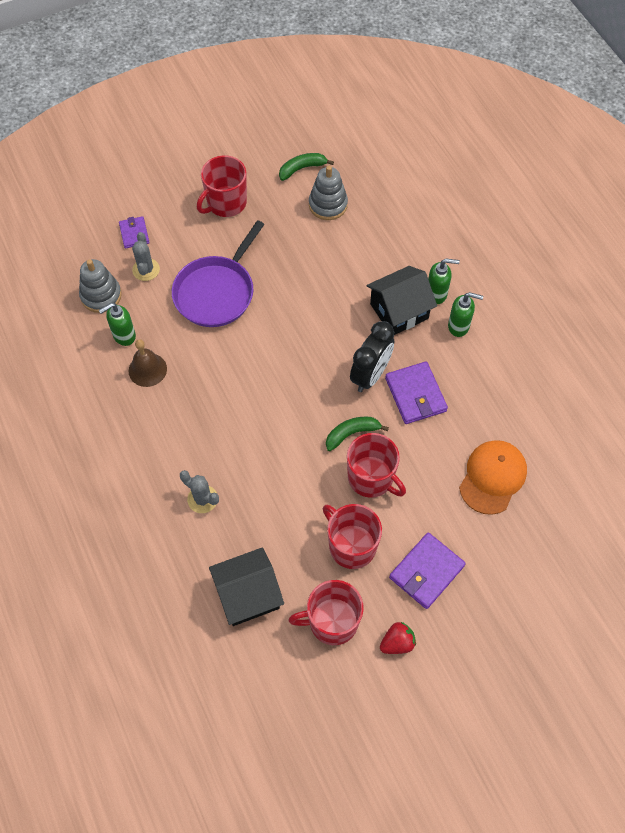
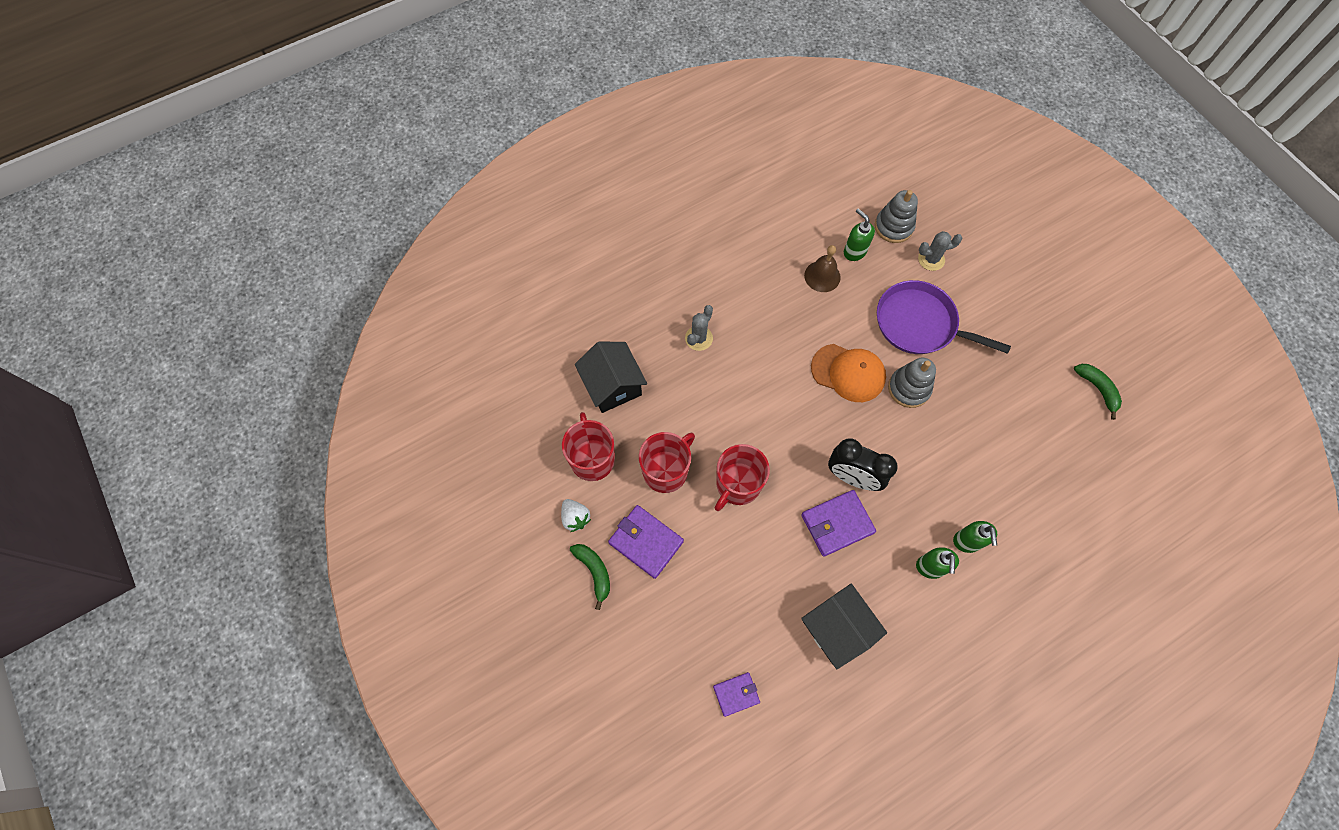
camera: 85 degrees right, 5 degrees up
(134, 233) = (970, 243): purple wallet -> purple wallet (736, 694)
(225, 203) = (1030, 319): red mug -> none
(328, 205) = (1056, 419): grey stacking toy -> grey stacking toy (908, 388)
(352, 433) = (783, 463): green banana -> green banana (594, 572)
(397, 643) = (575, 518): red strawberry -> white strawberry
(399, 311) = (935, 502): black house -> black house (837, 629)
(492, 477) = (753, 607): orange cap -> orange cap (848, 373)

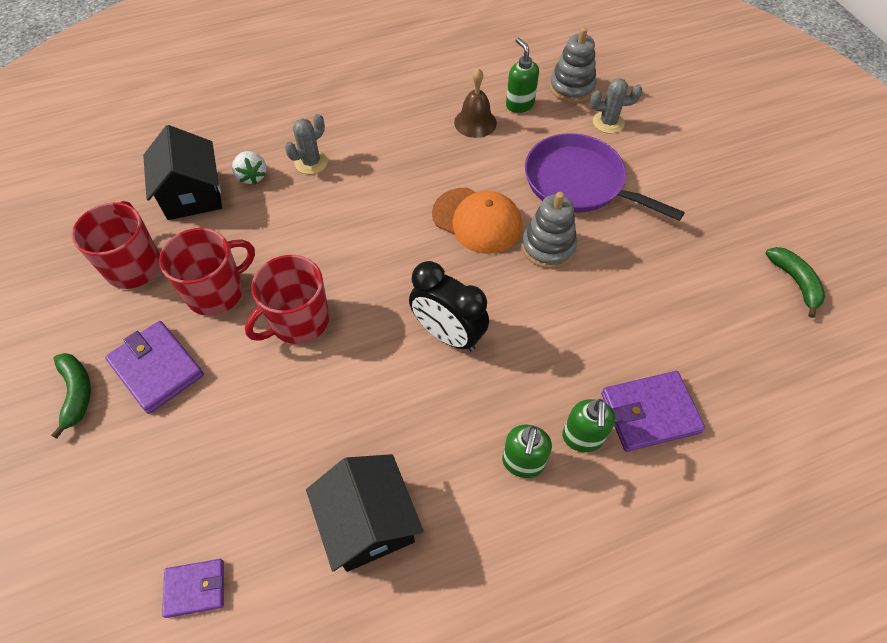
camera: 10 degrees right, 10 degrees down
(575, 518) = (83, 327): white strawberry -> white strawberry (252, 176)
(837, 524) = (411, 387): purple wallet -> purple wallet (649, 413)

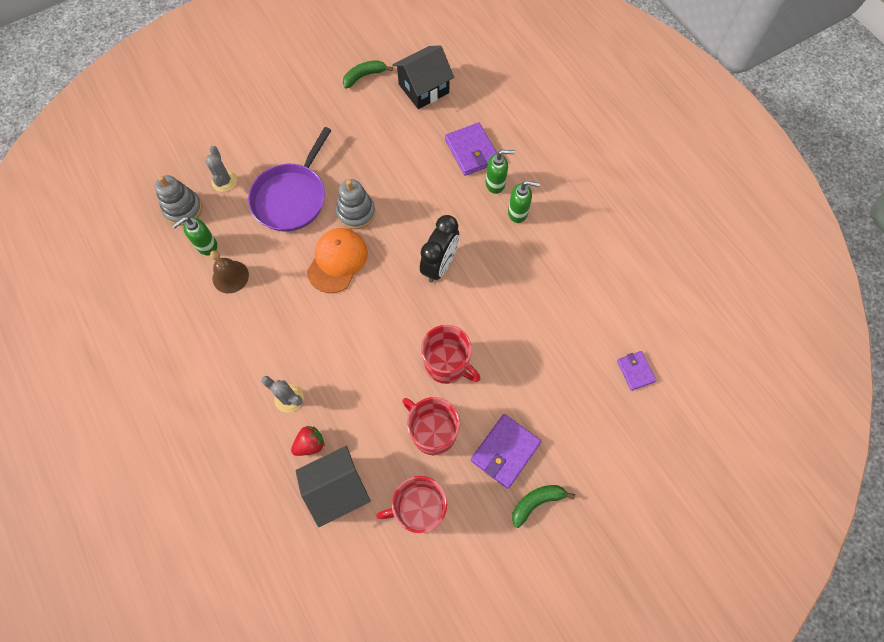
camera: 100 degrees left, 10 degrees up
(252, 176) = (310, 444): white strawberry -> red strawberry
(368, 522) = (573, 287): black house -> black house (423, 89)

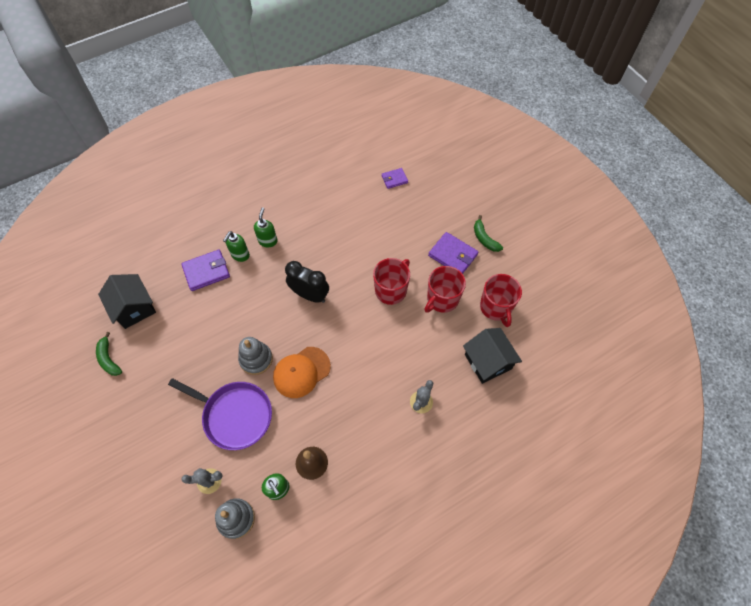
camera: 90 degrees left, 5 degrees down
(310, 444) = (456, 383): red strawberry -> none
(337, 261) = (301, 372): orange cap -> orange cap turned 60 degrees counterclockwise
(495, 184) = (240, 255): green soap dispenser -> green soap dispenser turned 150 degrees counterclockwise

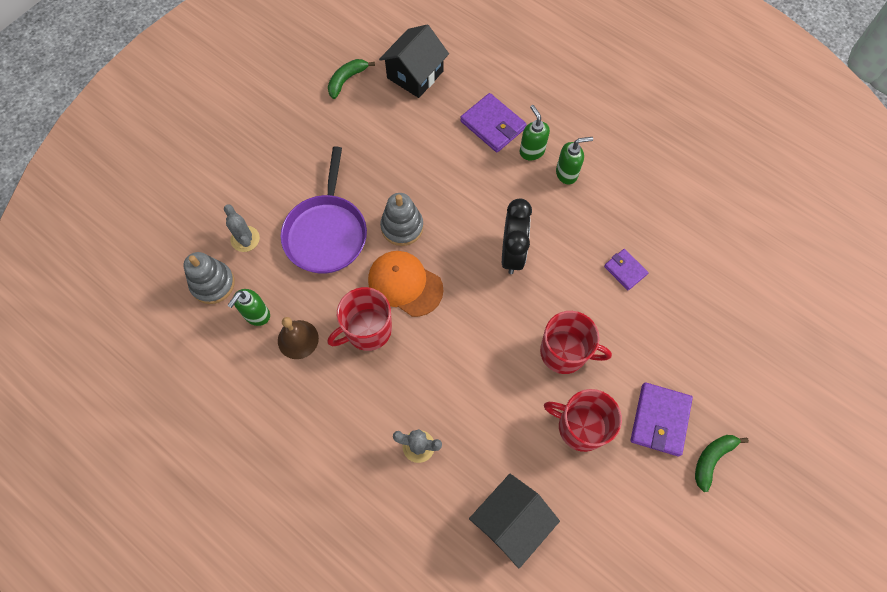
camera: 70 degrees right, 5 degrees up
(240, 255) = (531, 151): green soap dispenser -> green soap dispenser turned 60 degrees clockwise
(394, 179) = (748, 294): purple wallet -> purple wallet (625, 270)
(496, 307) = (601, 510): red mug -> red mug (367, 330)

